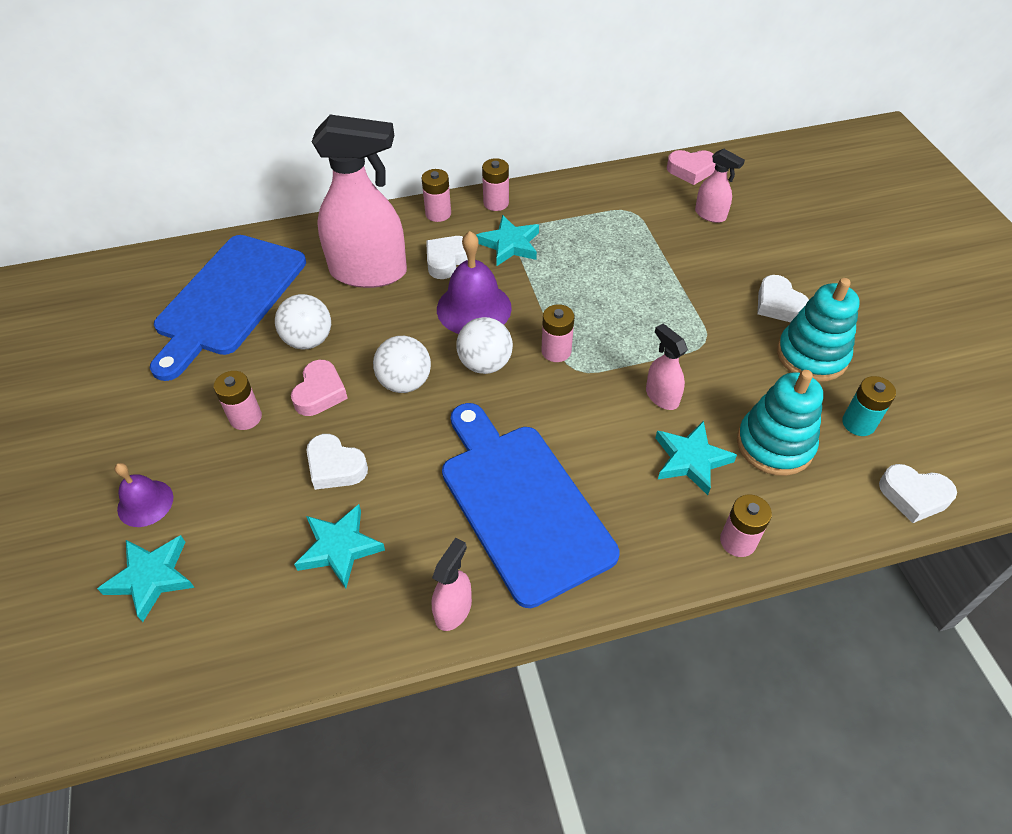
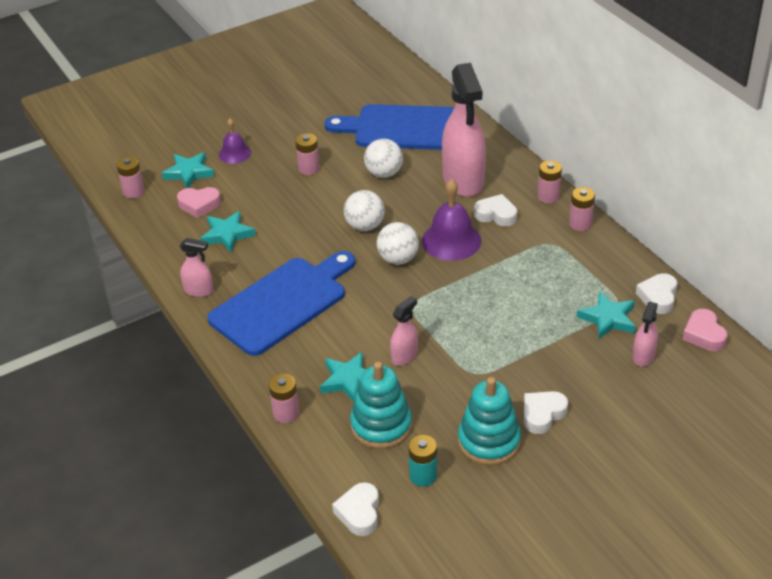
camera: 75 degrees right, 10 degrees down
(320, 393) = (340, 192): pink heart -> pink heart (199, 205)
(335, 467) = (284, 216): white heart -> white heart (658, 297)
(510, 244) = (533, 243): turquoise star -> turquoise star (608, 318)
(556, 351) = (426, 292): pink battery -> pink battery (133, 192)

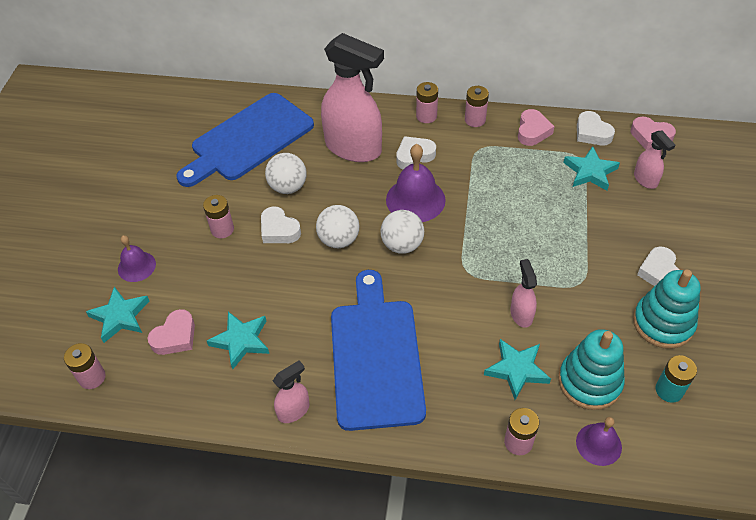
camera: 50 degrees left, 10 degrees up
(328, 458) = (598, 444): none -> purple bell
(359, 513) = (680, 462): white heart -> white heart (279, 230)
(611, 262) = (532, 131): none -> pink heart

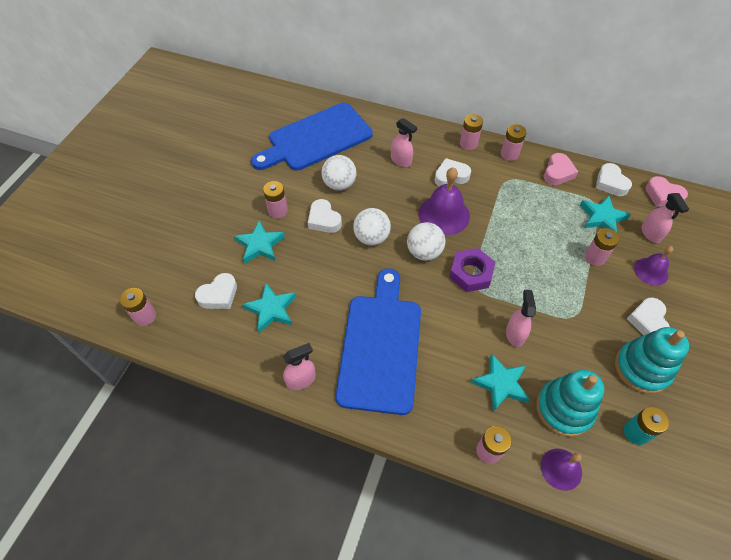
camera: 10 degrees right, 5 degrees up
(120, 316) = (179, 269): turquoise star -> turquoise star (260, 245)
(136, 266) = (202, 229): purple bell -> purple bell (651, 271)
(175, 337) = (219, 295): pink heart -> white heart
(353, 148) = (401, 161): pink spray bottle -> pink spray bottle, size x0.46
(459, 258) = (471, 273): none -> purple nut
(590, 216) = (594, 257): none -> pink battery

